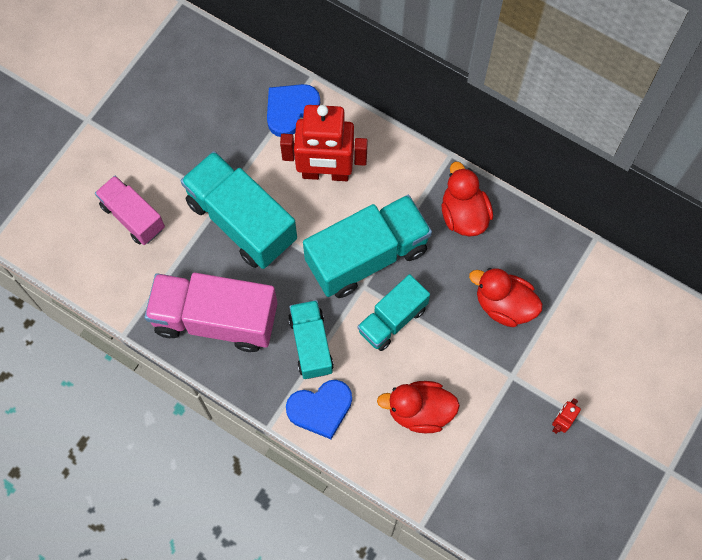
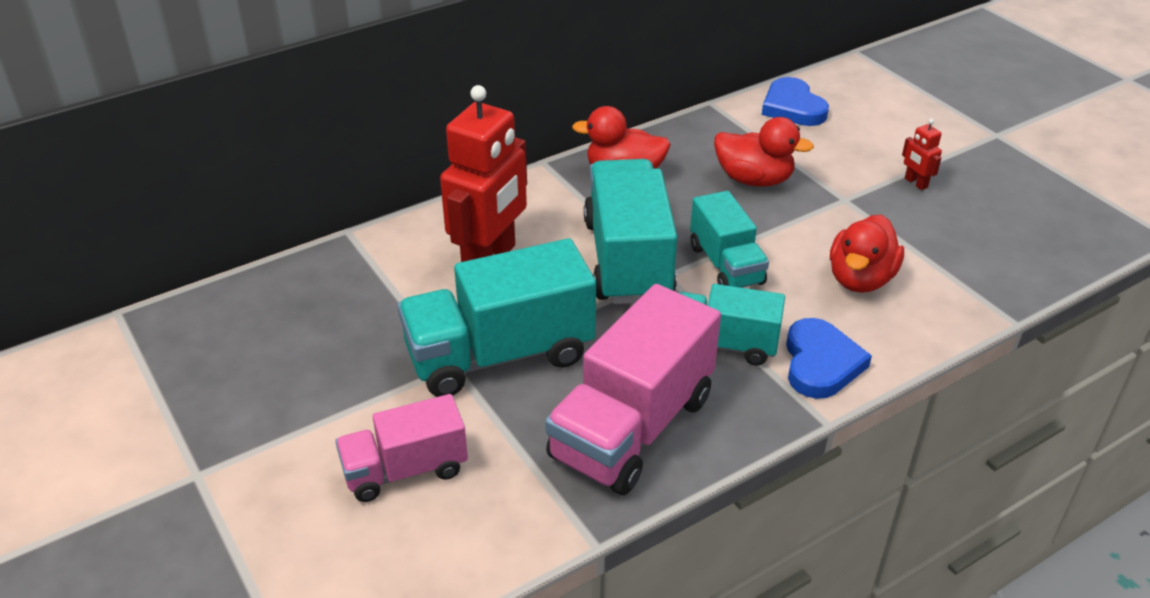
camera: 65 degrees left, 30 degrees down
(290, 110) = (376, 262): blue heart -> blue heart (793, 107)
(504, 305) = (754, 180): red duck -> red duck turned 120 degrees counterclockwise

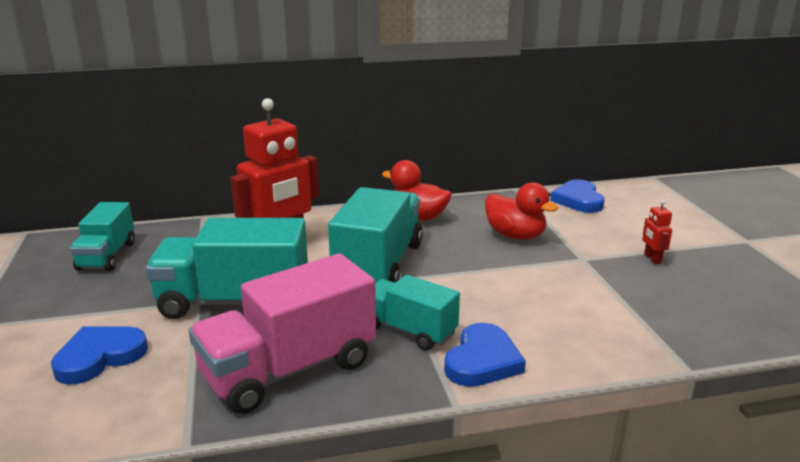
camera: 20 degrees right, 15 degrees down
(405, 470) = (99, 357): pink truck -> blue heart
(726, 265) = (452, 281): turquoise truck -> turquoise truck (107, 256)
(860, 279) = (559, 311): red duck -> none

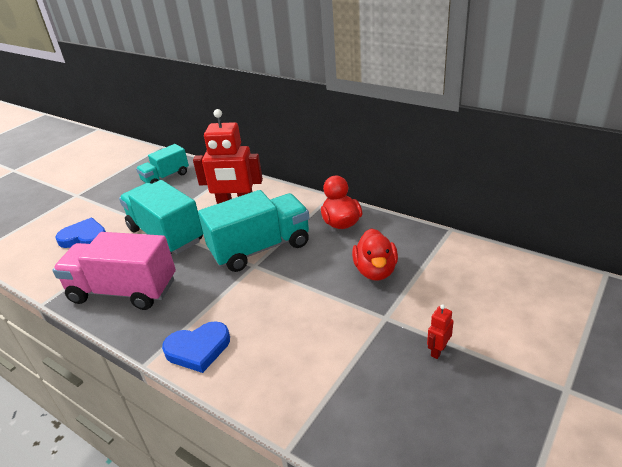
camera: 50 degrees right, 10 degrees up
(409, 330) = (201, 303): turquoise truck -> none
(578, 200) = (482, 264): blue heart -> none

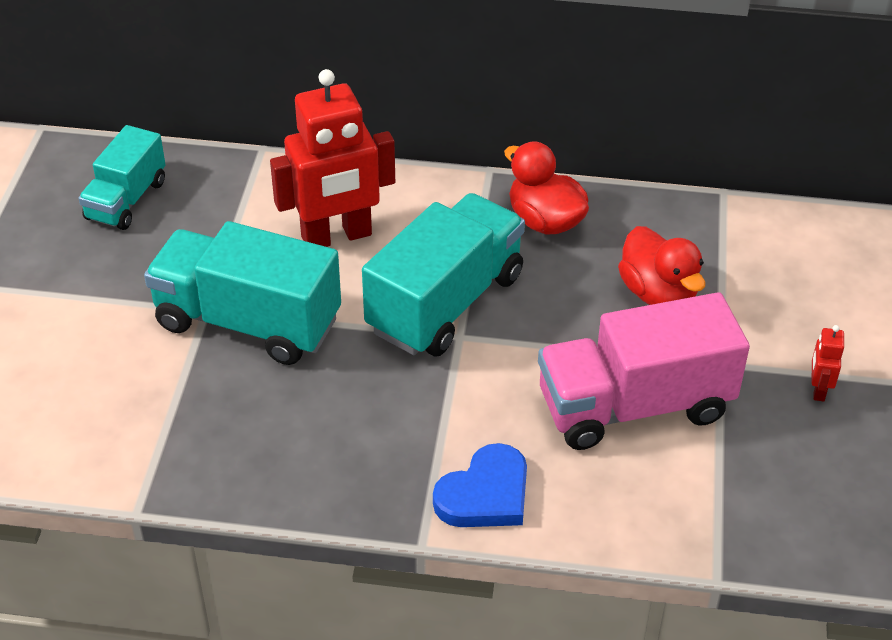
camera: 30 degrees left, 10 degrees up
(84, 237) = (83, 368): blue heart -> none
(123, 291) = (270, 444): pink truck -> pink truck (634, 406)

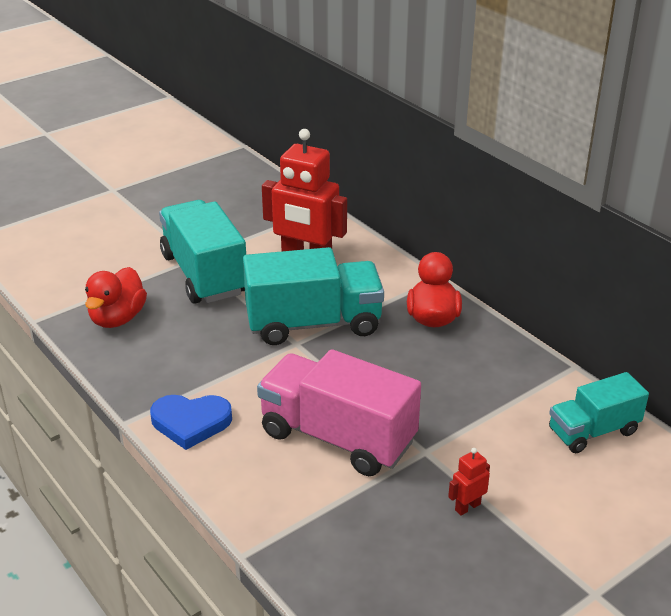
camera: 45 degrees right, 10 degrees down
(126, 200) = (233, 193): turquoise truck -> turquoise truck (593, 431)
(658, 294) = (444, 392): red duck -> red duck (117, 318)

